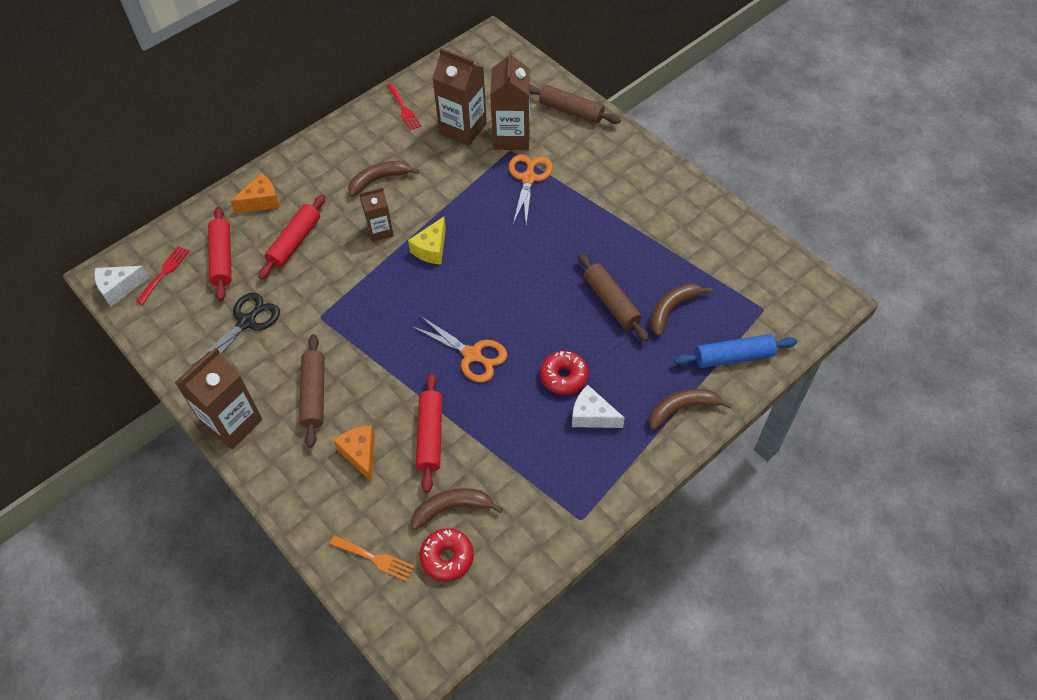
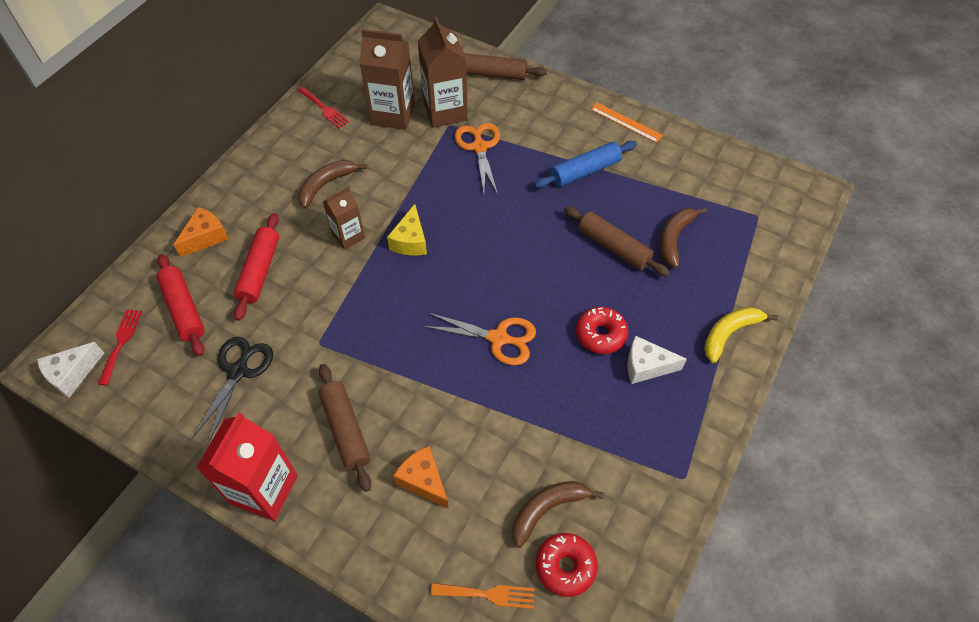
camera: 20 degrees left, 0 degrees up
(233, 423) = (264, 490): brown carton -> red carton
(430, 436) = (491, 437): red rolling pin -> none
(677, 187) = (626, 122): none -> orange ruler
(682, 409) = (729, 333): brown banana -> yellow banana
(733, 357) = (752, 269): blue rolling pin -> blue rolling pin (585, 171)

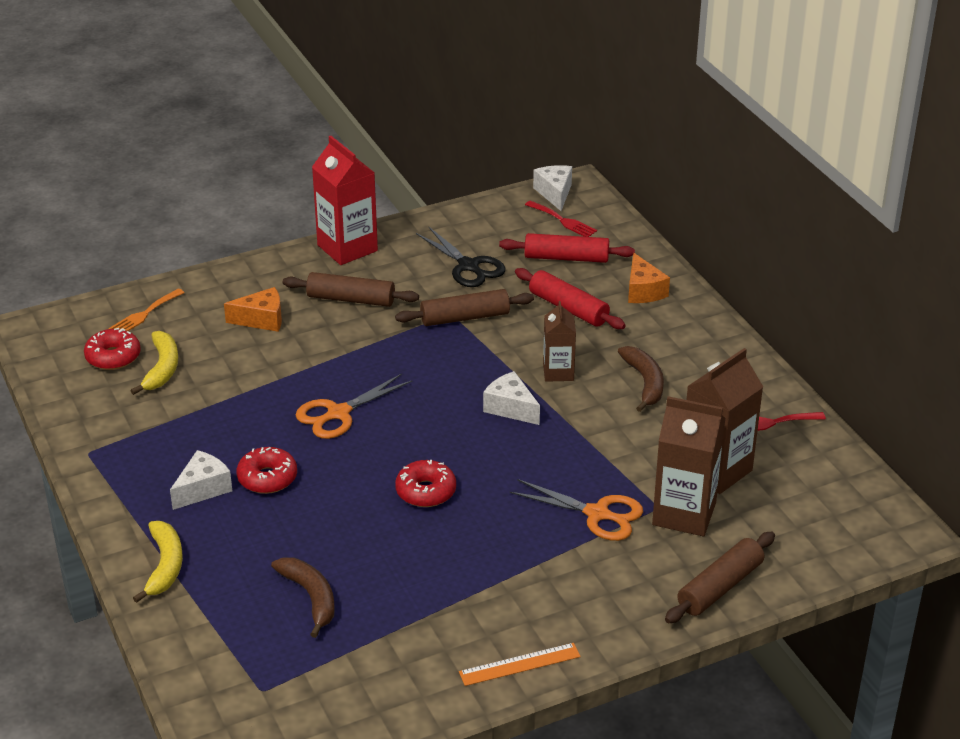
camera: 125 degrees right, 20 degrees down
(410, 241) = (510, 408): yellow cheese -> white cheese
(533, 238) = (426, 491): none -> red donut
(547, 509) = (162, 368): brown banana -> yellow banana
(585, 171) = (476, 581): blue rolling pin -> none
(614, 247) = (351, 544): brown rolling pin -> brown rolling pin (465, 318)

